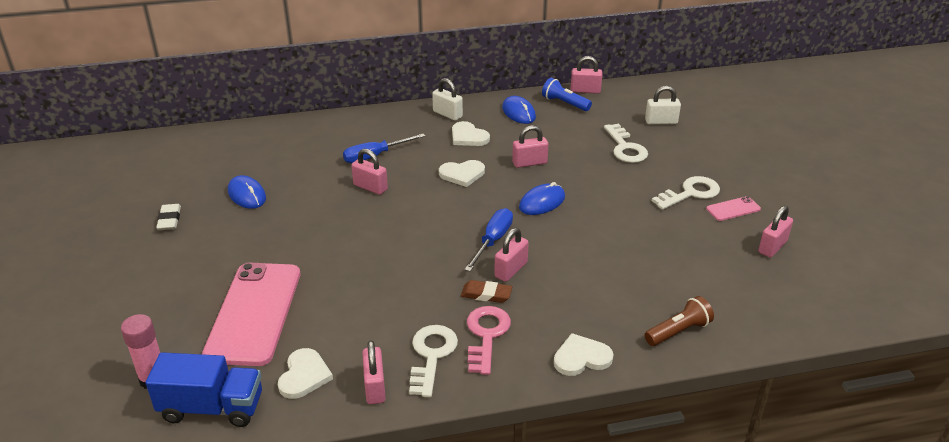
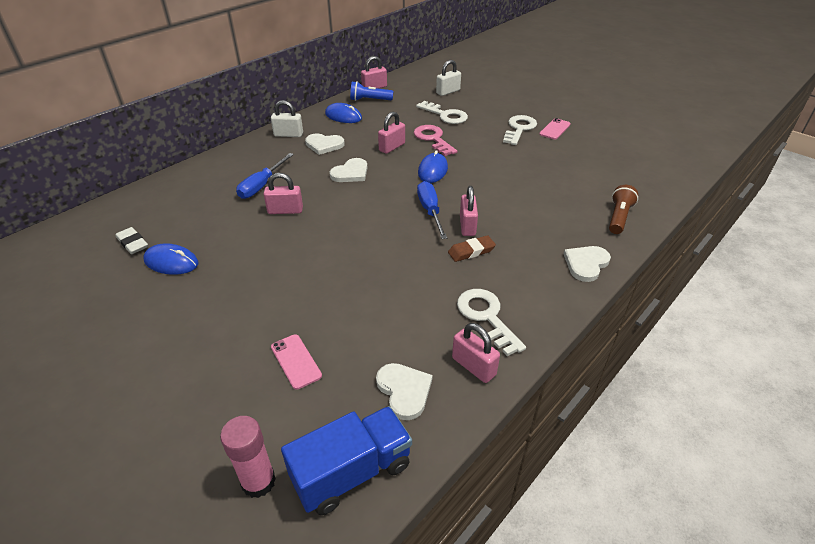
camera: 35 degrees left, 5 degrees up
(169, 220) = (108, 319): white eraser -> white eraser (133, 243)
(254, 313) = (296, 361): pink phone -> pink phone, size x0.42
(486, 335) = (506, 280): pink key -> pink key (433, 139)
(772, 247) = (603, 143): pink padlock -> none

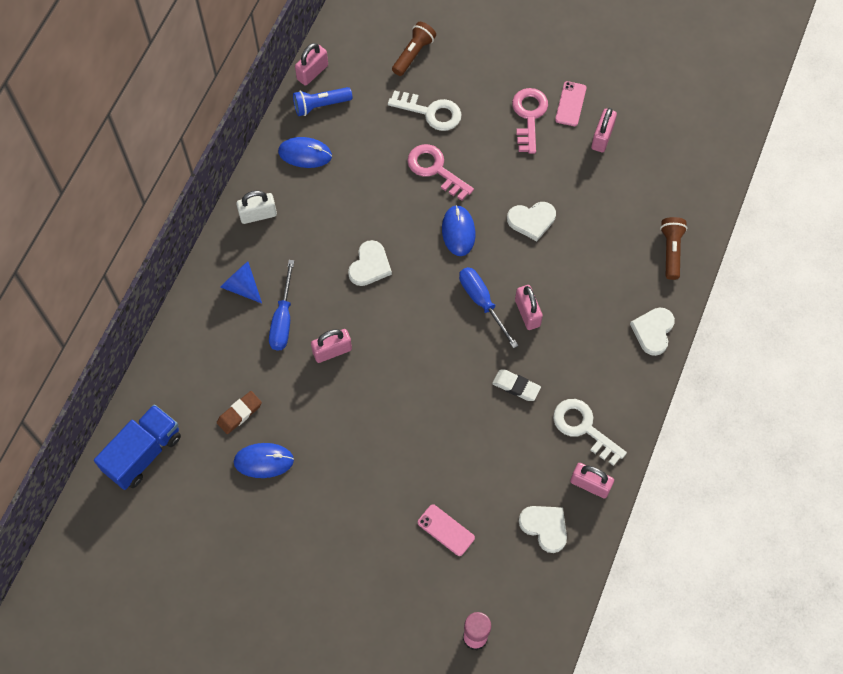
camera: 20 degrees left, 25 degrees up
(133, 243) = (206, 450): white eraser -> white eraser (516, 386)
(247, 163) = (242, 286): none -> blue cone
(324, 145) = (312, 222): white heart -> white heart (531, 220)
(352, 472) = (536, 607): blue truck -> blue truck (143, 453)
(392, 147) = (394, 201): pink padlock -> pink padlock (602, 137)
(448, 92) = (413, 54): white padlock -> brown flashlight
(471, 251) = (543, 349): brown eraser -> brown eraser (239, 413)
(519, 129) = (529, 116): white key -> pink key

